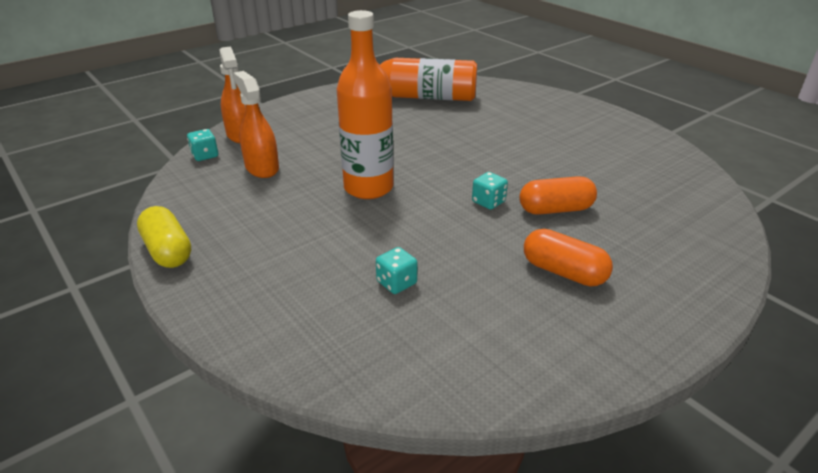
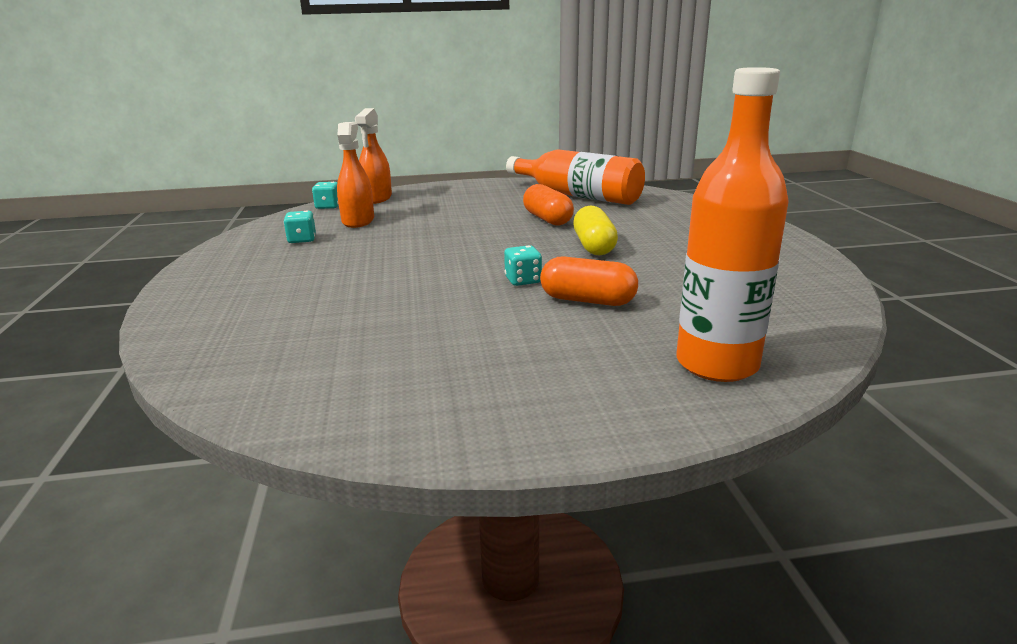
camera: 30 degrees right, 10 degrees down
(168, 251) = (208, 256): yellow capsule -> yellow capsule (594, 246)
(368, 188) = (424, 249): orange bottle -> orange bottle (717, 364)
(396, 283) = (340, 316): turquoise dice -> turquoise dice (302, 239)
(563, 272) = (514, 350): orange capsule -> orange capsule (547, 219)

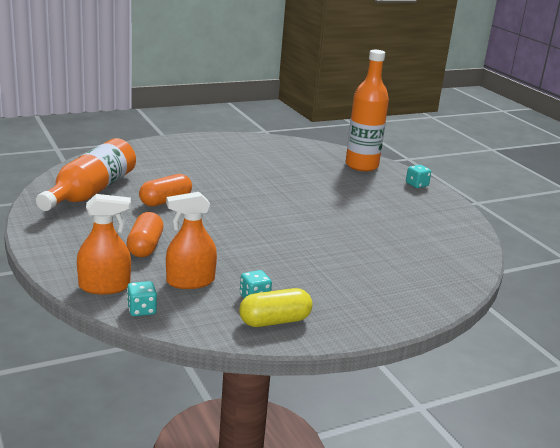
camera: 110 degrees left, 0 degrees up
(523, 280) = (296, 204): turquoise dice -> turquoise dice (417, 185)
(587, 300) = (314, 188): orange capsule -> orange capsule (145, 246)
(594, 246) = (225, 186): yellow capsule -> yellow capsule (274, 321)

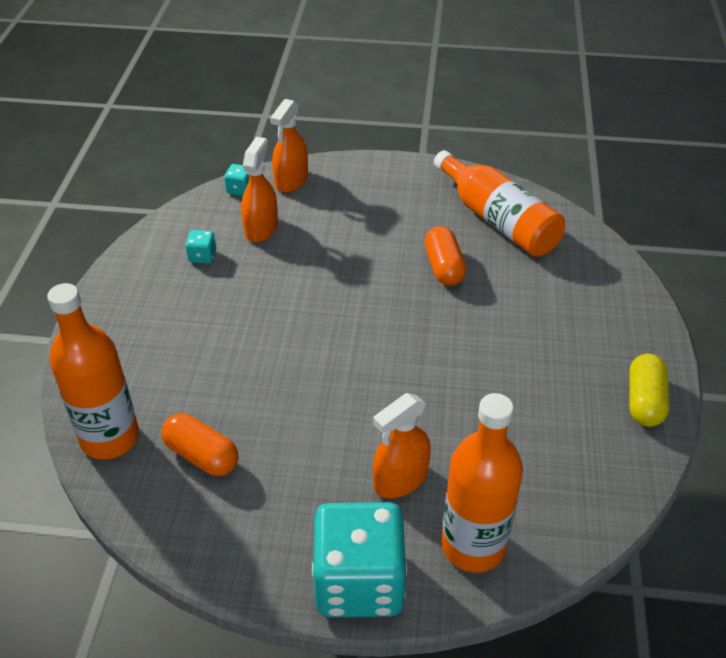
camera: 125 degrees right, 20 degrees up
(145, 246) = (345, 222): orange capsule -> orange capsule (202, 456)
(274, 321) = (159, 254): yellow capsule -> yellow capsule (644, 401)
(351, 186) = (400, 479): none -> orange spray bottle
(417, 185) = (359, 582): turquoise dice -> turquoise dice, size x2.48
(453, 273) = (110, 438): none -> orange bottle

